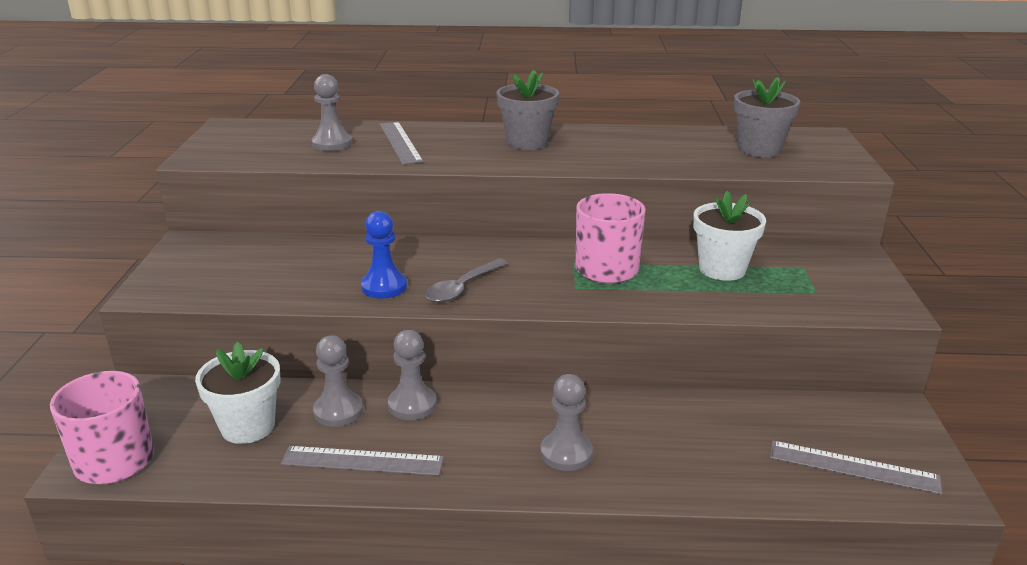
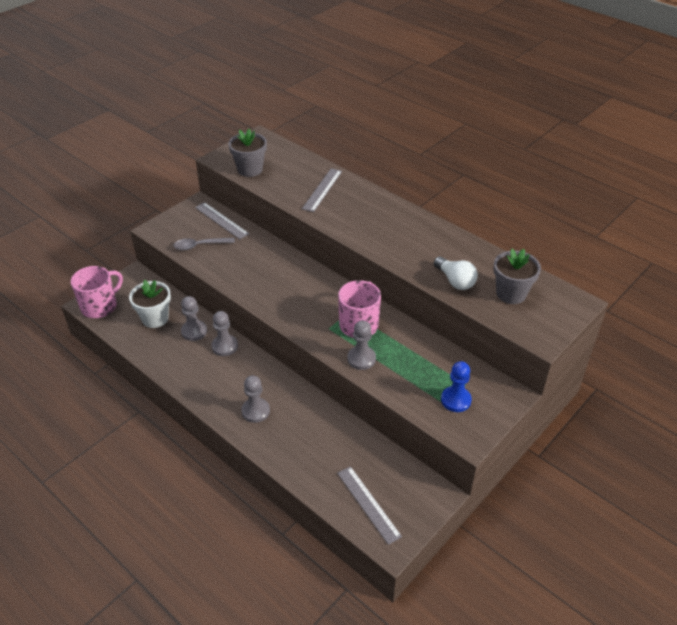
camera: 40 degrees right, 15 degrees up
(332, 144) = (289, 175): grey pawn -> grey pawn (361, 359)
(362, 461) = (177, 363): grey ruler -> grey ruler (221, 220)
(384, 286) = (246, 278): blue pawn -> blue pawn (456, 400)
(462, 288) = (278, 298): grey spoon -> grey spoon (200, 246)
(527, 142) = (386, 221): grey flower pot -> grey flower pot (250, 169)
(690, 160) = (455, 281): none -> white light bulb
(722, 269) = (418, 359): white flower pot -> none

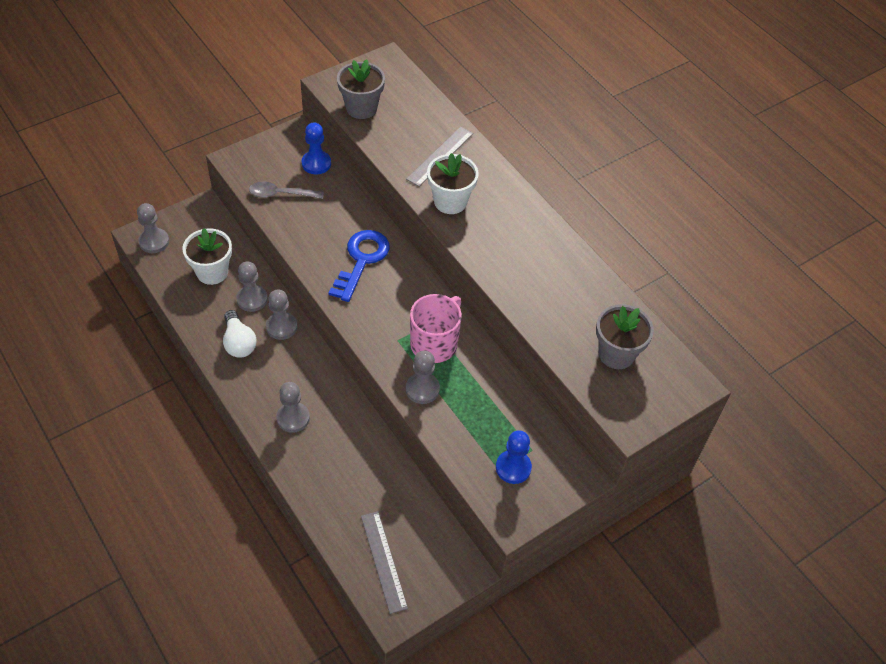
camera: 10 degrees right, 10 degrees up
(100, 306) = (154, 242): pink mug -> grey pawn
(221, 220) = (316, 163): grey ruler -> blue pawn
(280, 279) = (361, 260): none -> blue key
(342, 217) = (450, 201): none -> white flower pot
(455, 281) = (555, 321): white light bulb -> white light bulb (239, 342)

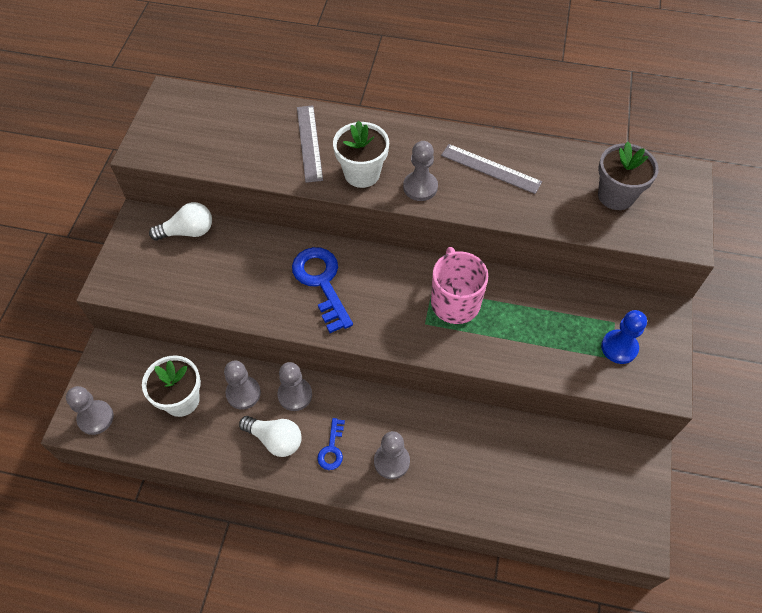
camera: 40 degrees left, 5 degrees up
(266, 378) = (332, 449): none -> blue key
(281, 194) = (188, 281): grey spoon -> none
(316, 163) = (188, 231): blue pawn -> white light bulb
(361, 108) = (196, 150): grey flower pot -> none
(383, 561) = (587, 508): grey ruler -> grey ruler (490, 169)
(422, 389) = (489, 346): grey pawn -> grey pawn (420, 187)

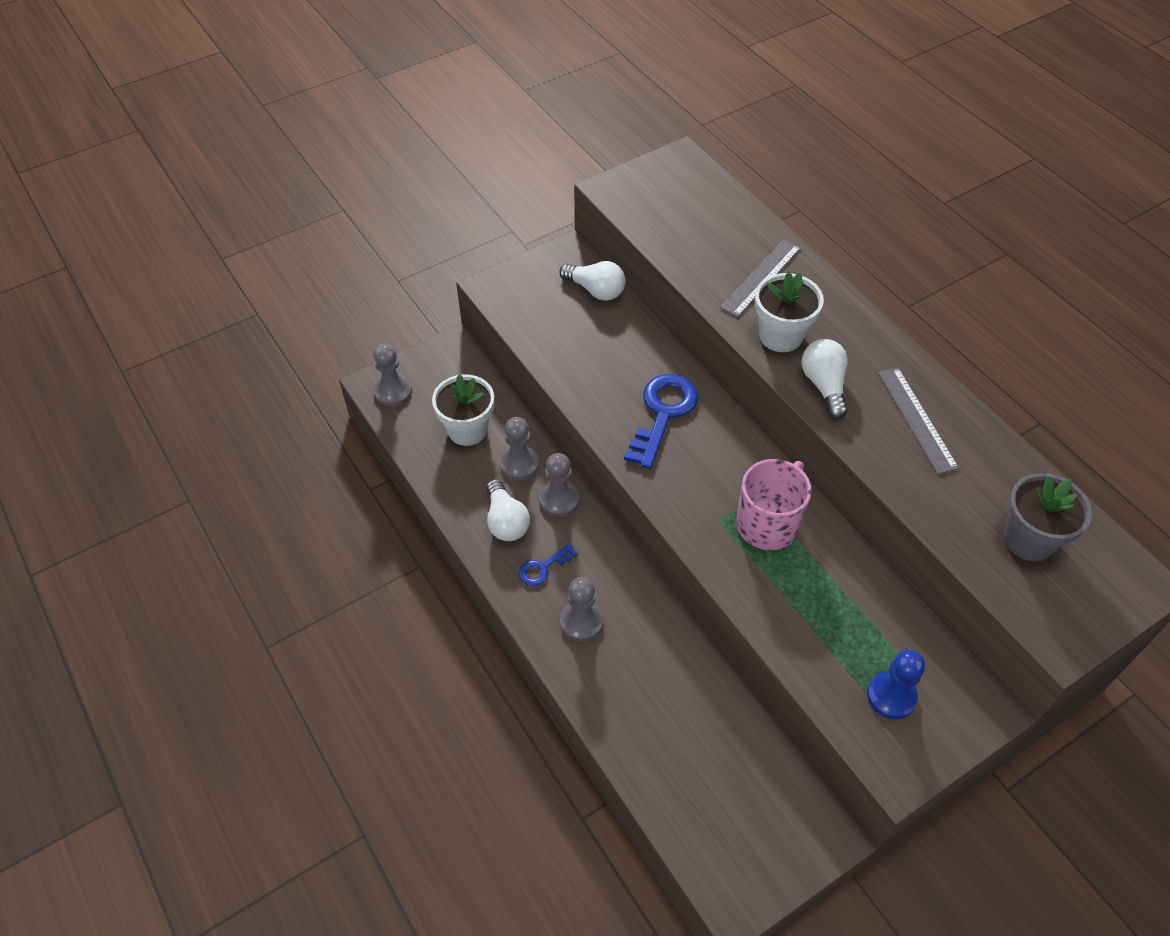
camera: 45 degrees right, 5 degrees down
(420, 187) = (824, 386): grey pawn -> white light bulb

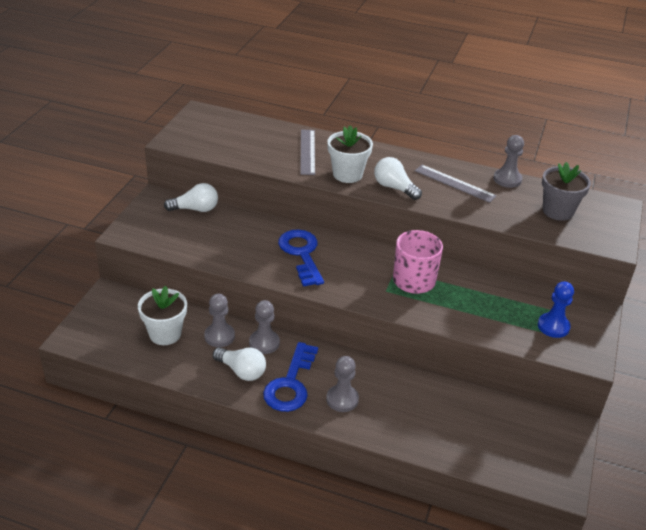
camera: 40 degrees left, 15 degrees down
(393, 392) = (89, 337): grey pawn -> grey pawn (507, 179)
(543, 568) = (290, 384): blue key -> blue key, size x1.93

